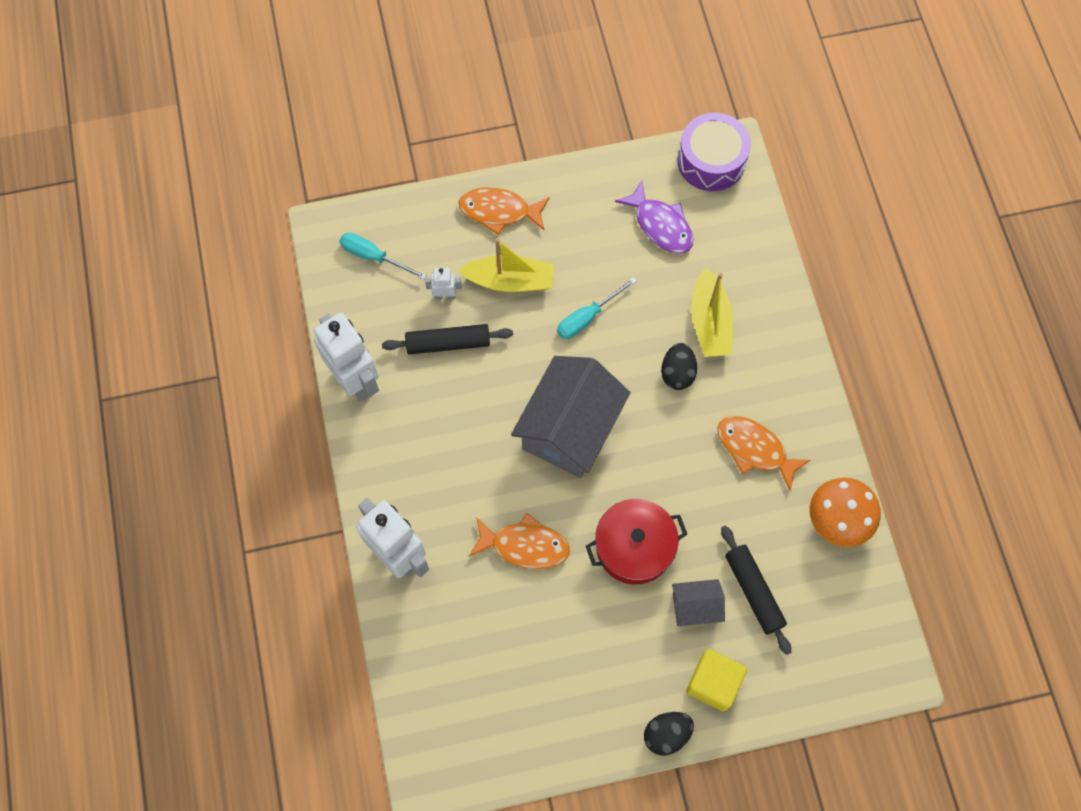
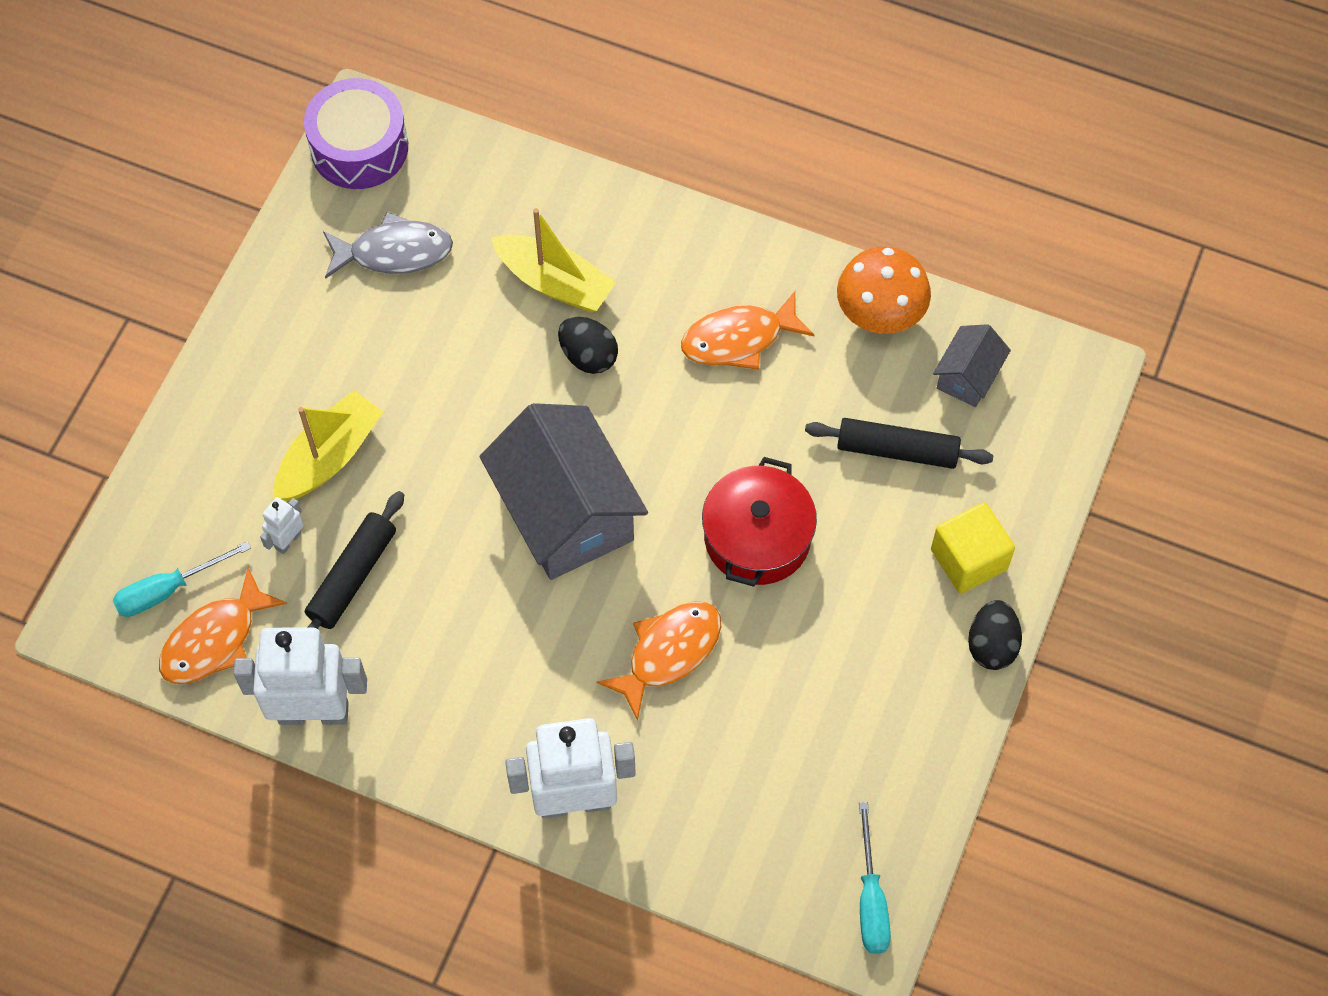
camera: 55 degrees left, 5 degrees down
(499, 211) = (229, 410): orange fish -> orange fish (215, 639)
(587, 317) = (444, 404): turquoise screwdriver -> turquoise screwdriver (870, 899)
(660, 225) = (394, 252): purple fish -> grey fish
(695, 607) = (871, 520): grey house -> grey house (968, 376)

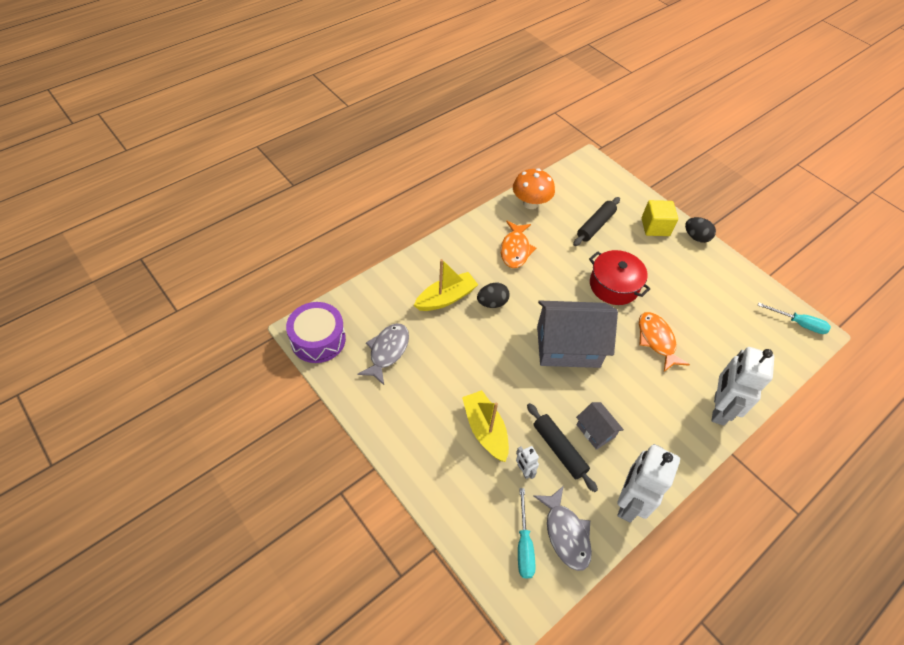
camera: 65 degrees left, 10 degrees down
(215, 639) = (565, 533): orange fish -> grey fish
(968, 376) = (574, 192): grey house -> grey house (595, 431)

